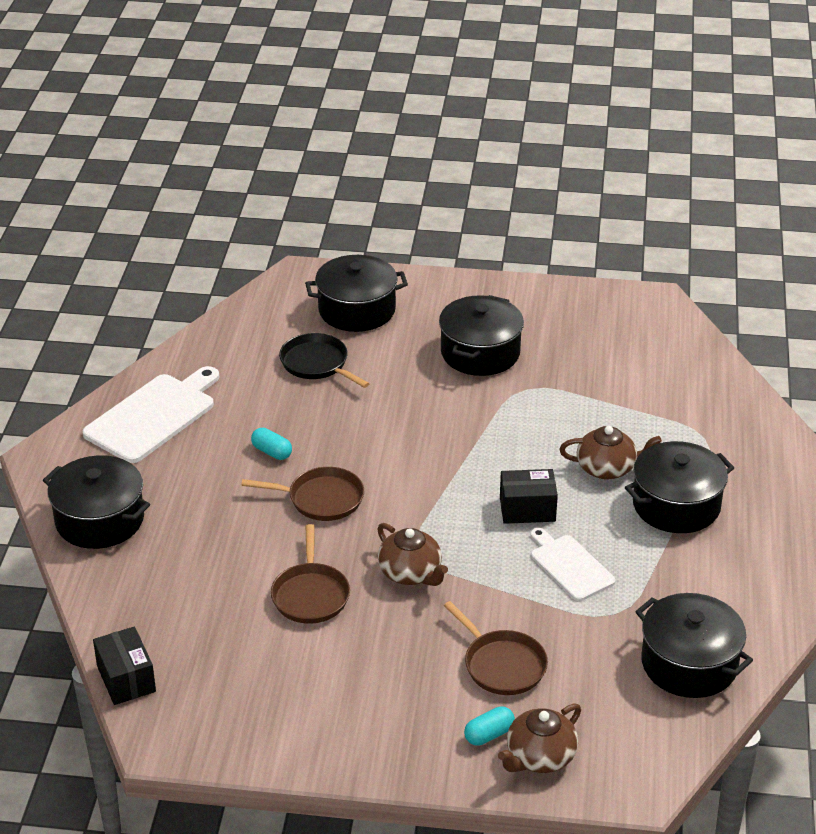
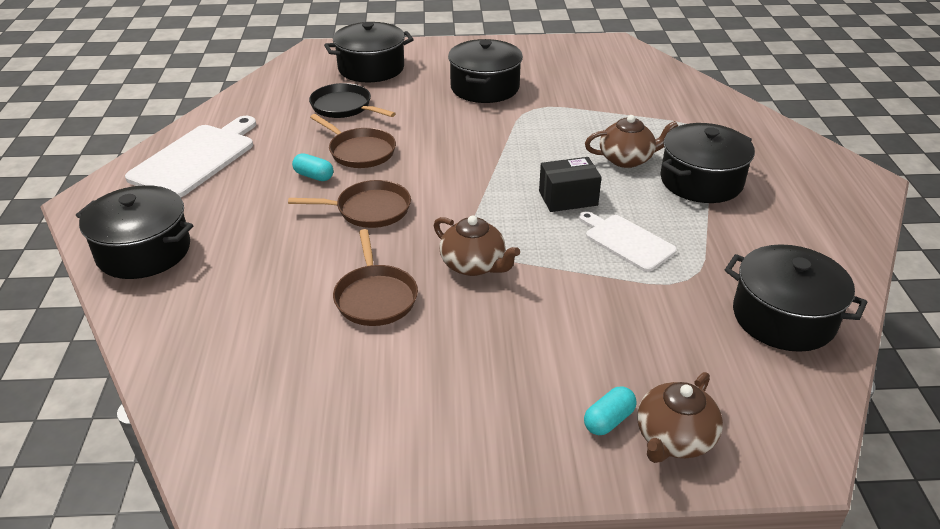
camera: 10 degrees left, 0 degrees up
(126, 679) = (177, 412): black box -> none
(502, 665) = (595, 342): brown pan -> brown pan (360, 151)

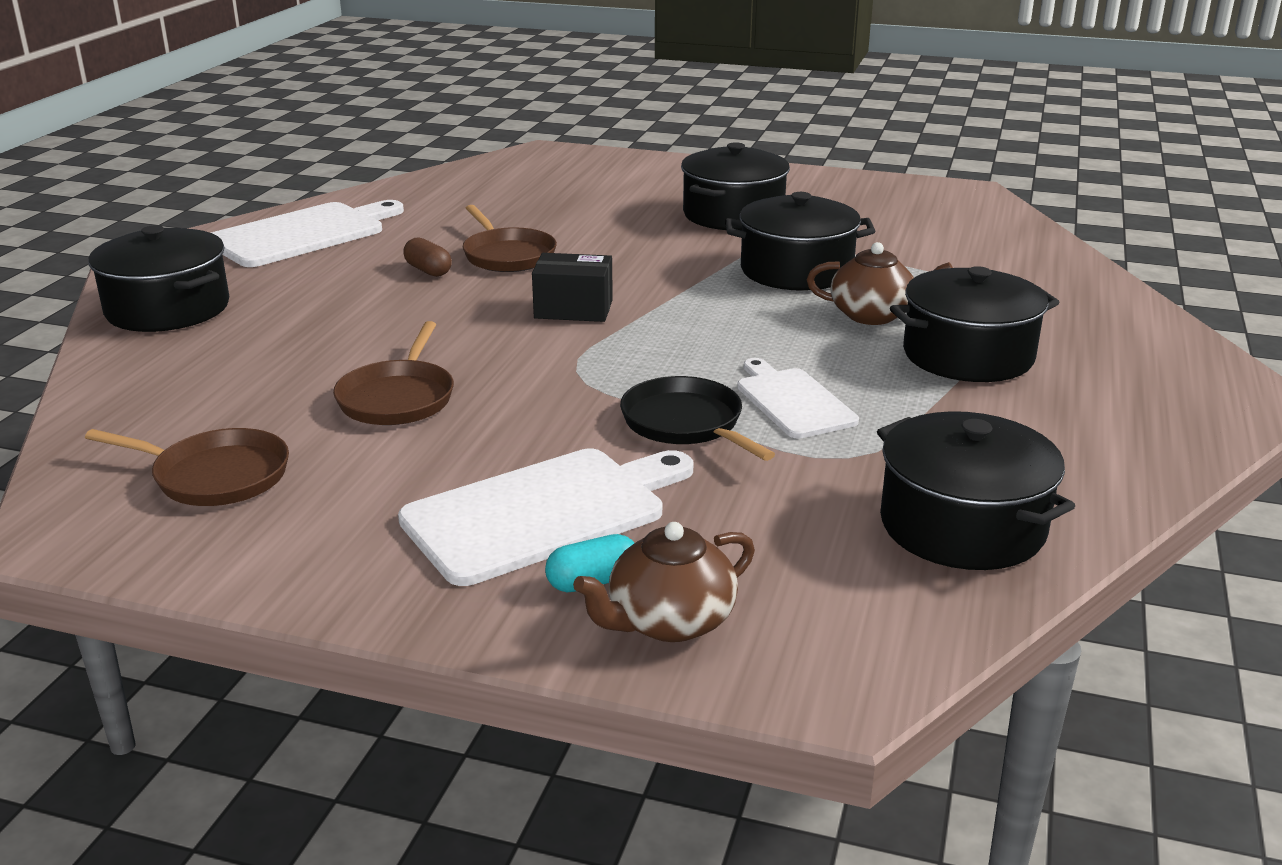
camera: 20 degrees right, 10 degrees down
(314, 176) = (428, 270): turquoise capsule -> brown capsule
(344, 107) = (527, 210): black pan -> black pan (686, 424)
(369, 210) = (468, 313): brown pan -> brown pan (215, 476)
(371, 68) = (596, 177): black pot -> black pot (796, 270)
(474, 265) = (554, 389): brown teapot -> none
(540, 372) = (544, 512): none -> white cutting board
(568, 198) = (748, 343): black box -> black box (573, 309)

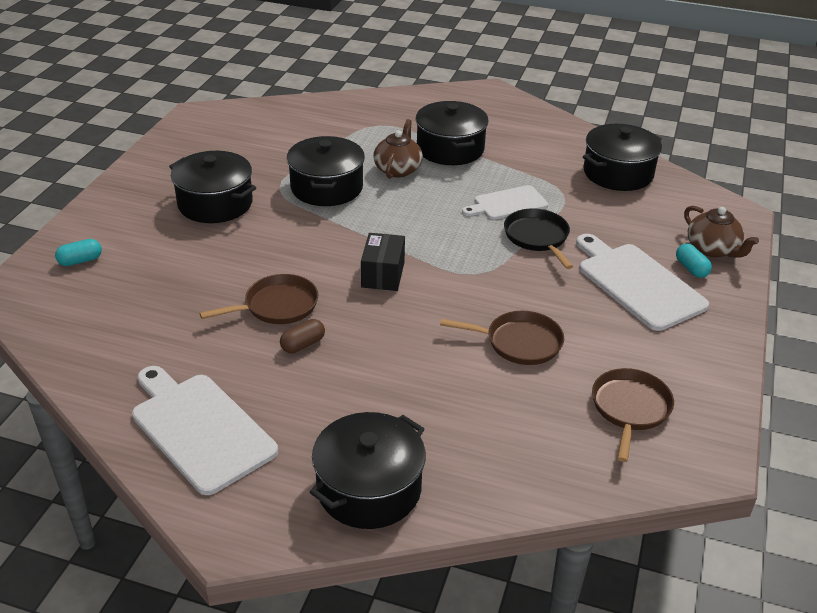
camera: 90 degrees left, 10 degrees up
(600, 169) = (80, 261): none -> turquoise capsule
(686, 424) = (537, 237): black pan -> black pan turned 105 degrees clockwise

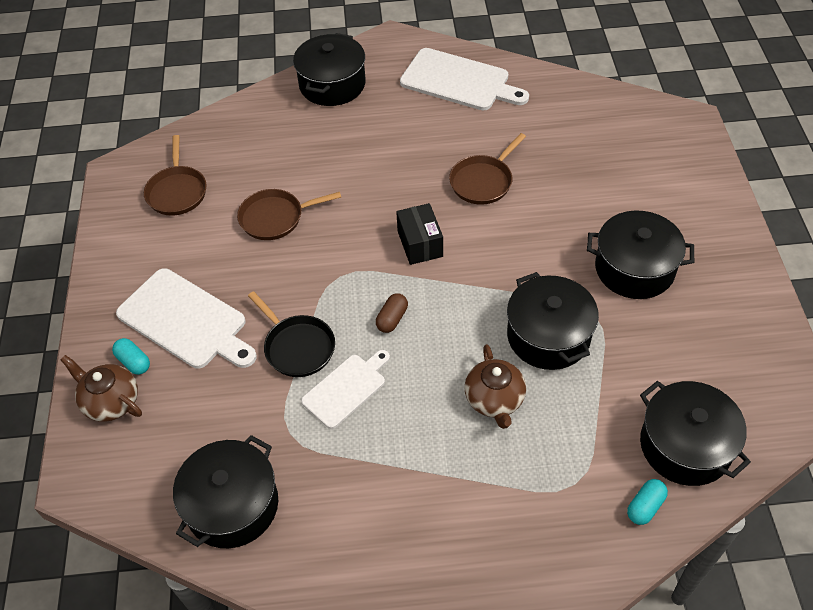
camera: 160 degrees right, 15 degrees up
(80, 261) = (674, 164): turquoise capsule -> turquoise capsule (645, 506)
(303, 345) = (438, 157): brown capsule -> brown capsule (392, 319)
(450, 149) = (456, 468): black pot -> black pot (685, 445)

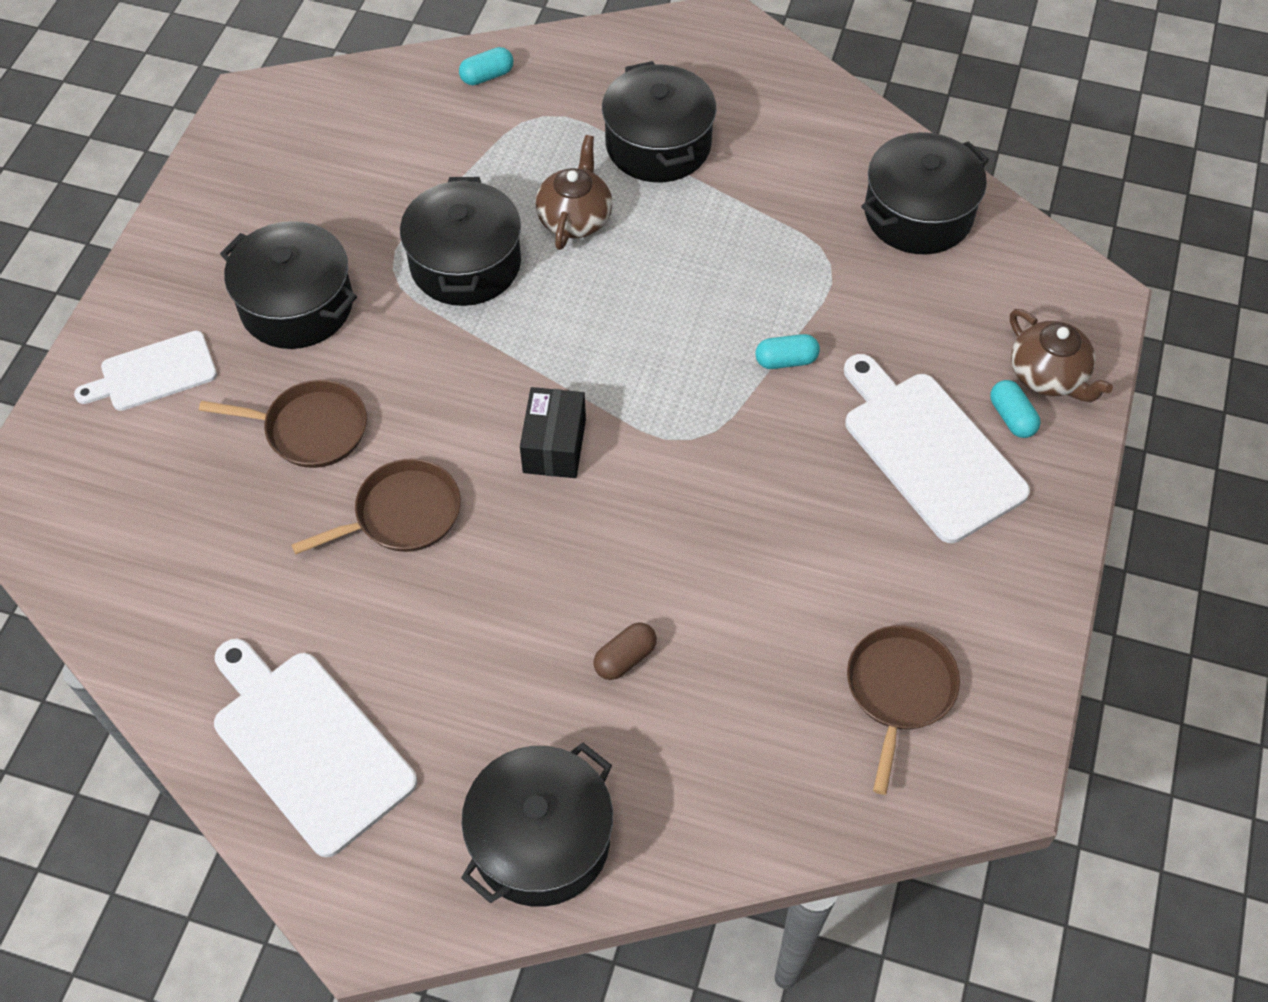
camera: 160 degrees left, 5 degrees up
(275, 218) = (750, 573): brown pan -> brown pan (310, 429)
(297, 347) = (786, 360): black pan -> turquoise capsule
(346, 388) = (743, 289): white cutting board -> white cutting board (153, 373)
(392, 319) = (647, 353): brown capsule -> brown capsule (625, 658)
(685, 445) = (404, 109): black pot -> black pot (658, 145)

